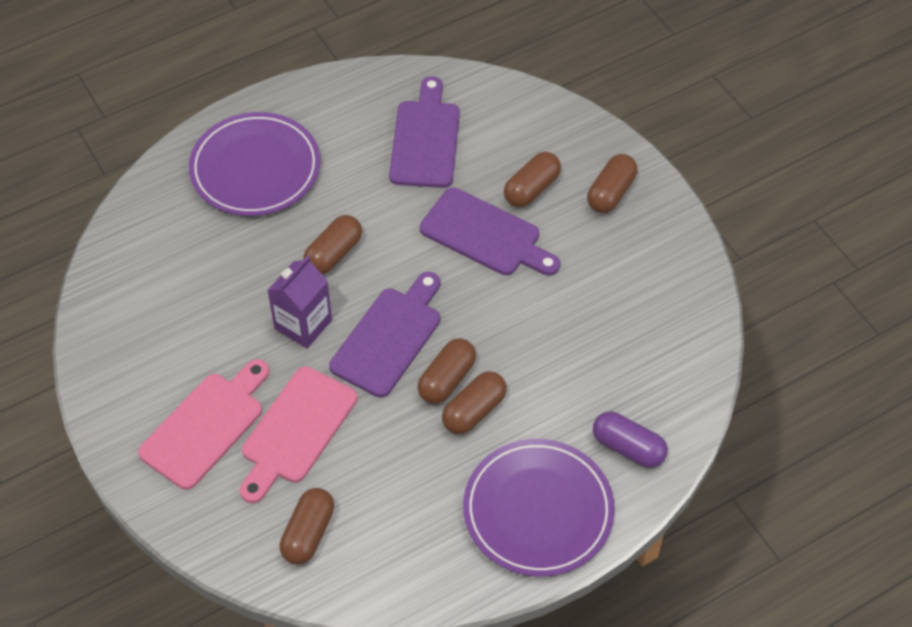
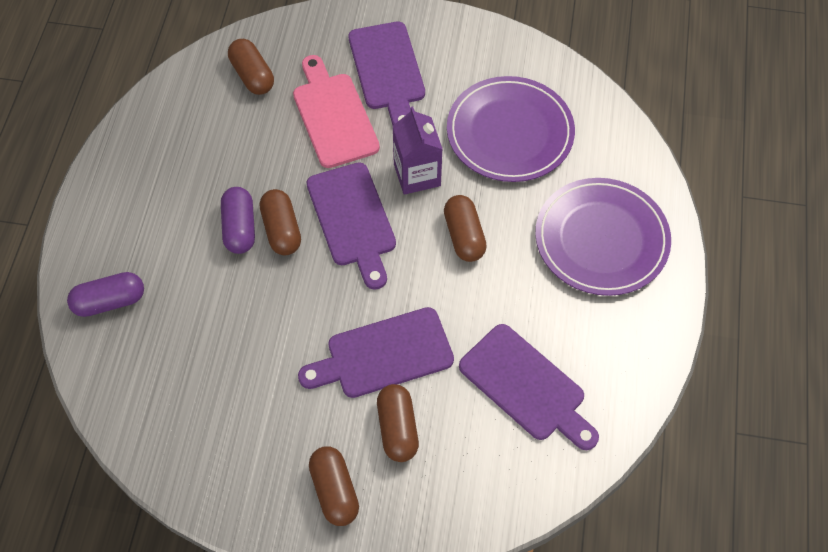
camera: 130 degrees right, 5 degrees up
(206, 426) = (387, 70): pink cutting board -> purple cutting board
(474, 411) = (240, 228): brown capsule -> purple capsule
(538, 510) = (129, 209): purple plate -> purple plate (510, 132)

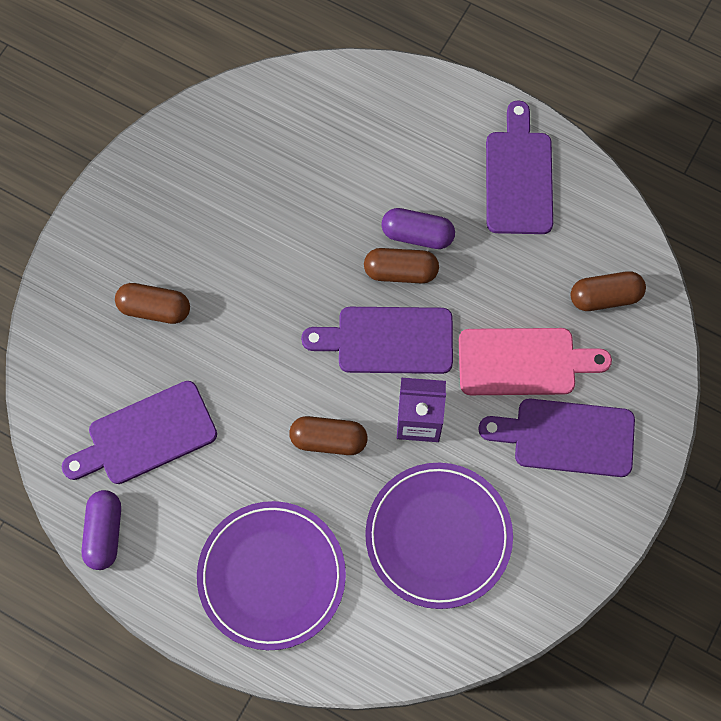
camera: 110 degrees right, 10 degrees up
(109, 301) = (379, 107): purple capsule -> purple capsule (104, 533)
(334, 491) = (121, 240): brown capsule -> none
(383, 355) = (230, 321): purple cutting board -> purple cutting board (518, 177)

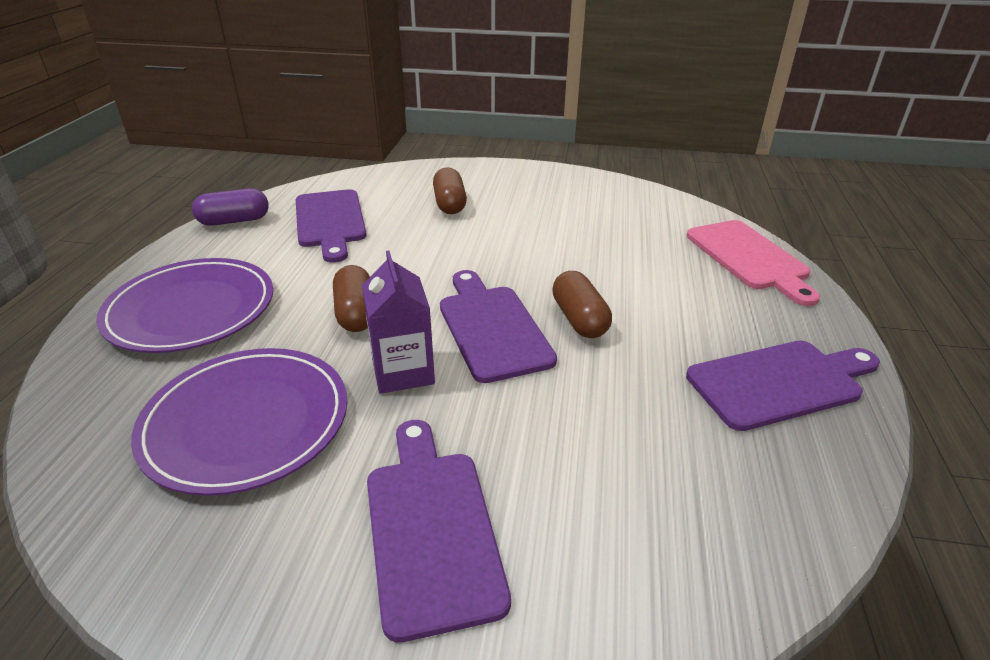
camera: 70 degrees right, 35 degrees down
(146, 435) = (330, 221): purple cutting board -> purple cutting board turned 150 degrees counterclockwise
(417, 235) = (632, 321): purple capsule -> none
(523, 362) = (528, 448): pink cutting board -> pink cutting board (749, 258)
(605, 297) = (689, 519): brown capsule -> none

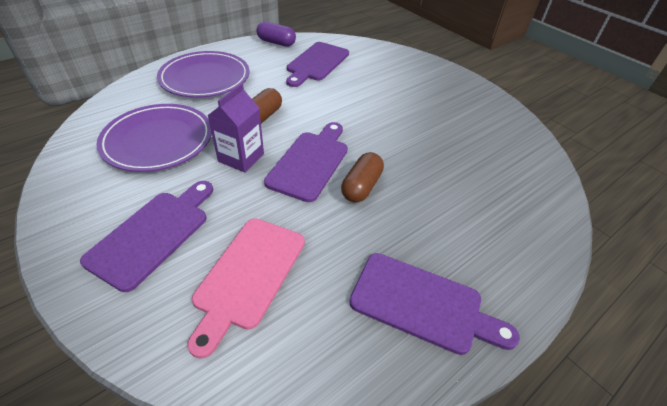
camera: 40 degrees right, 10 degrees up
(449, 204) = (390, 82): brown capsule -> none
(749, 258) = (537, 219): pink cutting board -> pink cutting board (248, 275)

